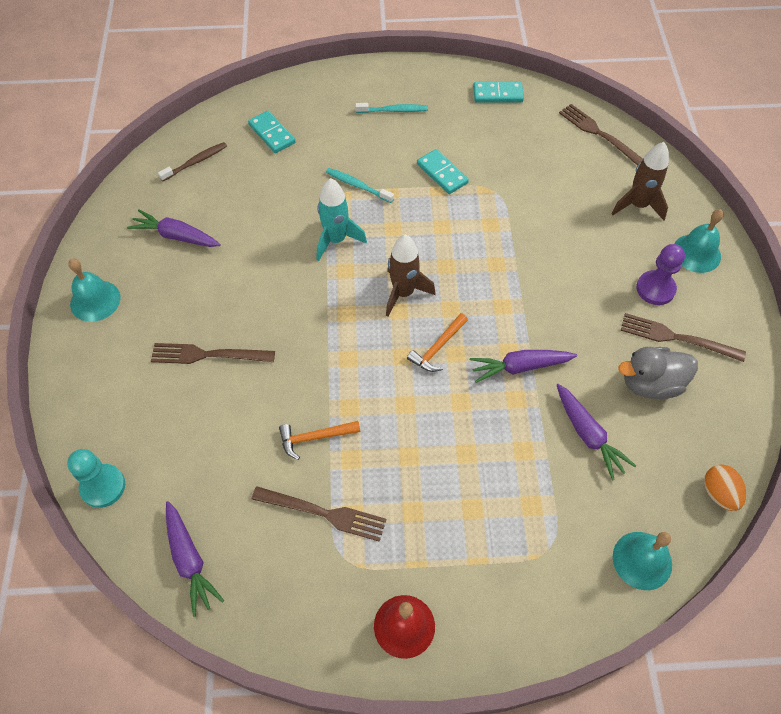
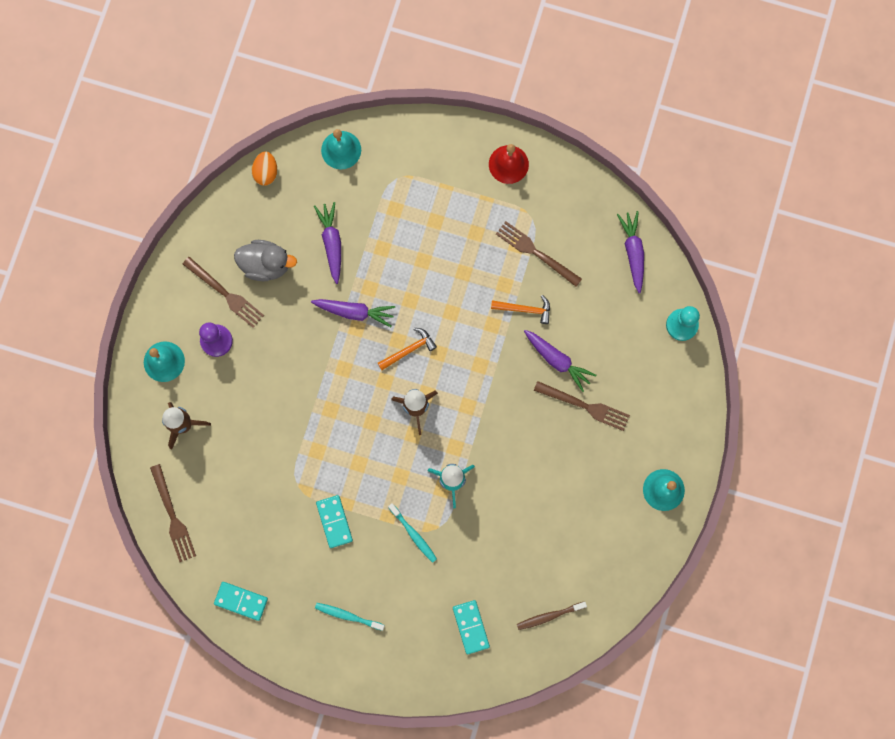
camera: 160 degrees left, 20 degrees up
(176, 236) = (585, 534): purple carrot -> purple carrot (557, 361)

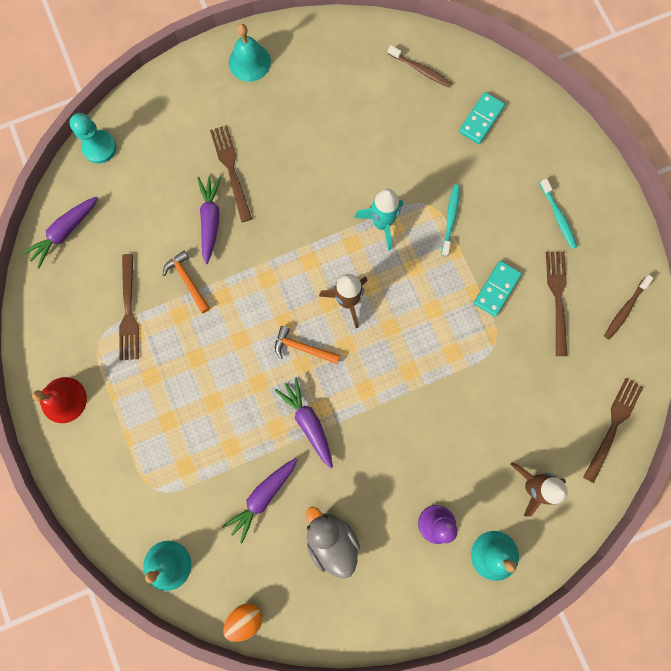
camera: 130 degrees left, 0 degrees up
(226, 294) = (388, 553): brown fork -> brown fork (557, 297)
(241, 601) = (625, 309): turquoise domino -> brown toothbrush

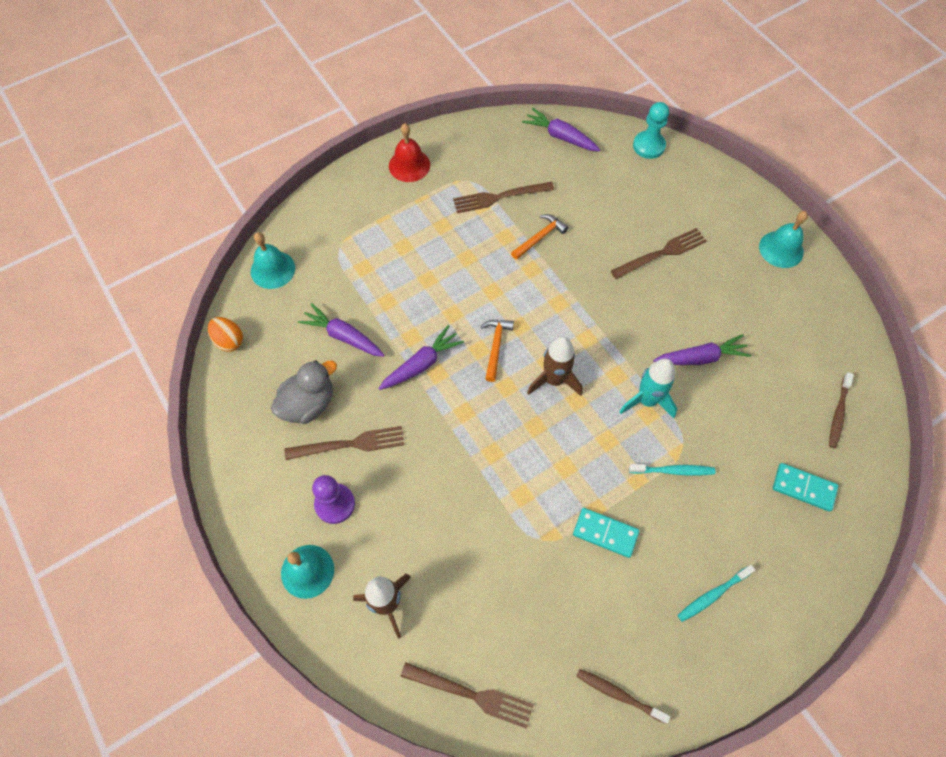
camera: 80 degrees right, 15 degrees down
(210, 220) = (605, 245): purple carrot -> purple carrot (701, 357)
(557, 297) = (613, 606): brown fork -> brown fork (351, 444)

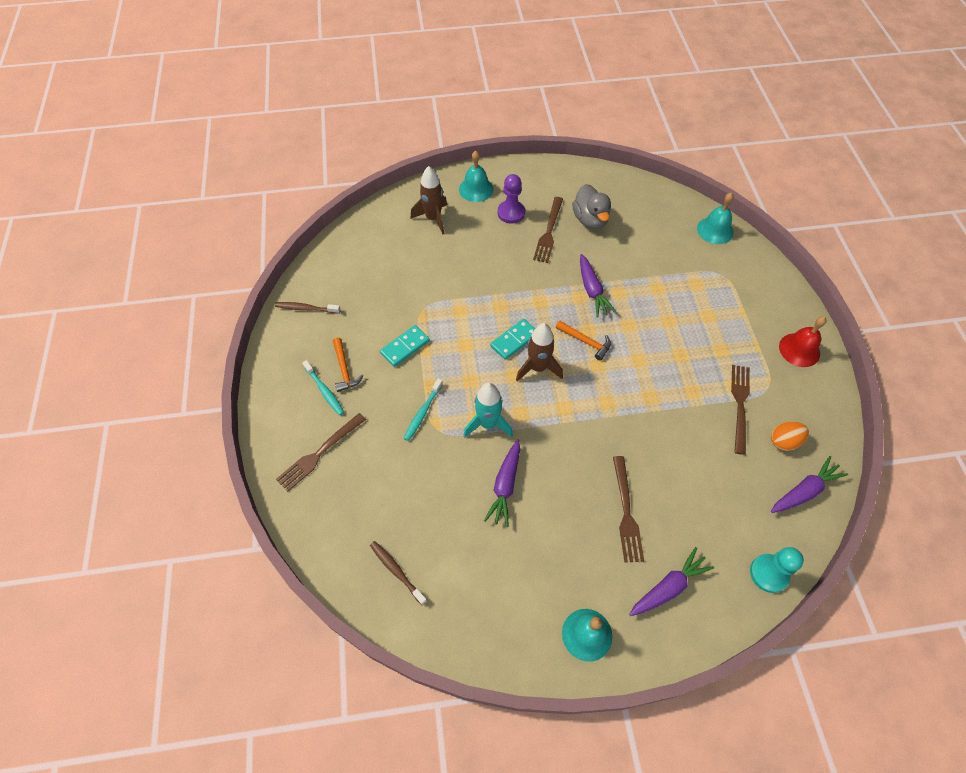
camera: 115 degrees right, 5 degrees down
(229, 341) = (660, 192): orange egg -> orange egg (784, 441)
(343, 336) = (637, 253): purple carrot -> purple carrot (669, 587)
(473, 695) = (356, 239): brown fork -> brown fork (319, 454)
(540, 237) = (682, 418): orange hammer -> orange hammer (344, 369)
(618, 694) = (306, 308): brown toothbrush -> brown toothbrush turned 135 degrees counterclockwise
(712, 595) = (324, 391): turquoise toothbrush -> turquoise toothbrush turned 150 degrees clockwise
(803, 488) = (355, 499): turquoise domino -> turquoise domino (514, 340)

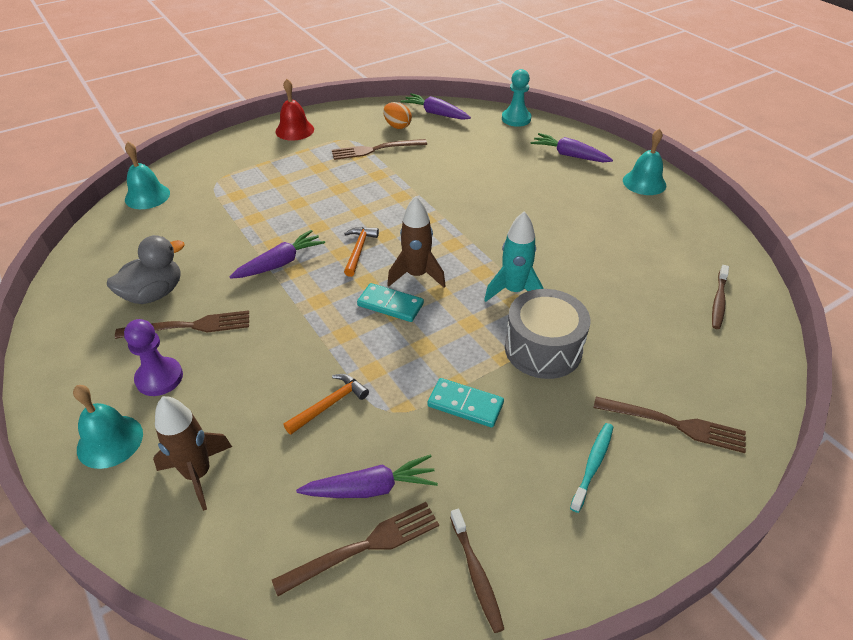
camera: 115 degrees left, 15 degrees down
(344, 369) = (545, 458): orange hammer -> orange hammer (329, 404)
(422, 413) = (543, 349): turquoise toothbrush -> grey drum
(505, 486) = (570, 258): purple carrot -> purple carrot (371, 488)
(626, 513) = (529, 185): brown fork -> brown fork (365, 546)

